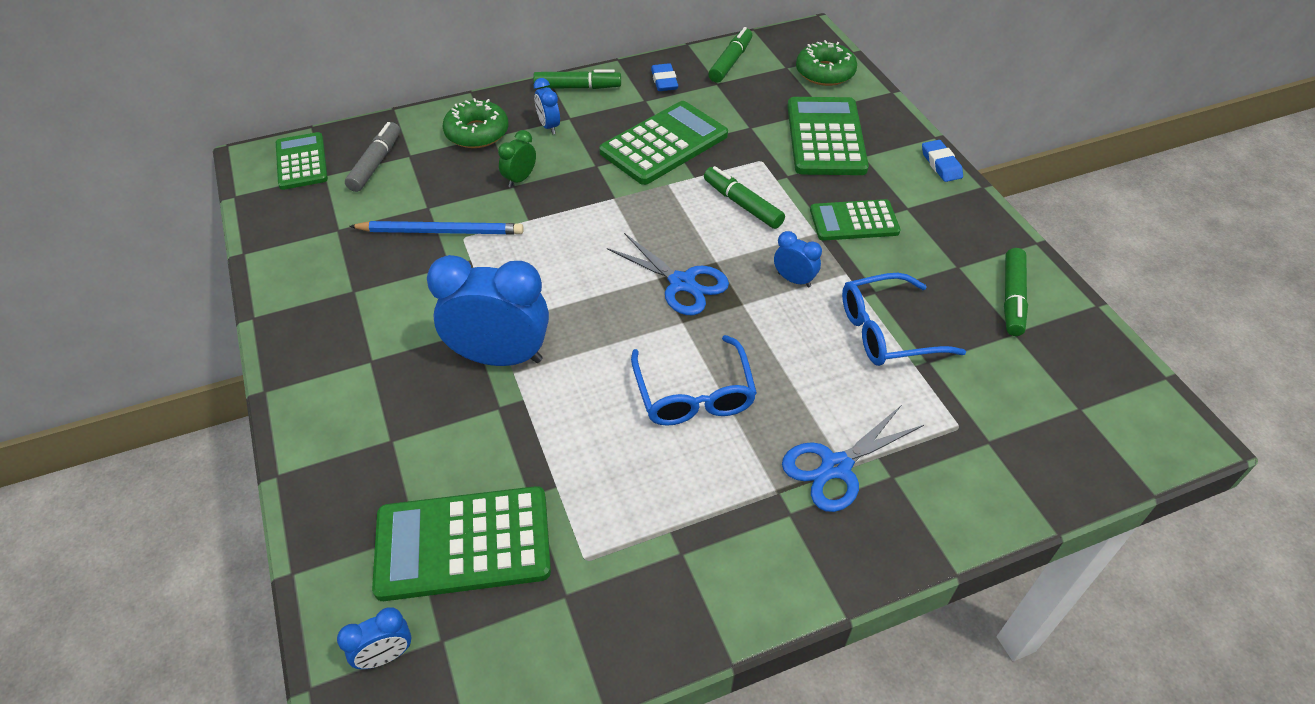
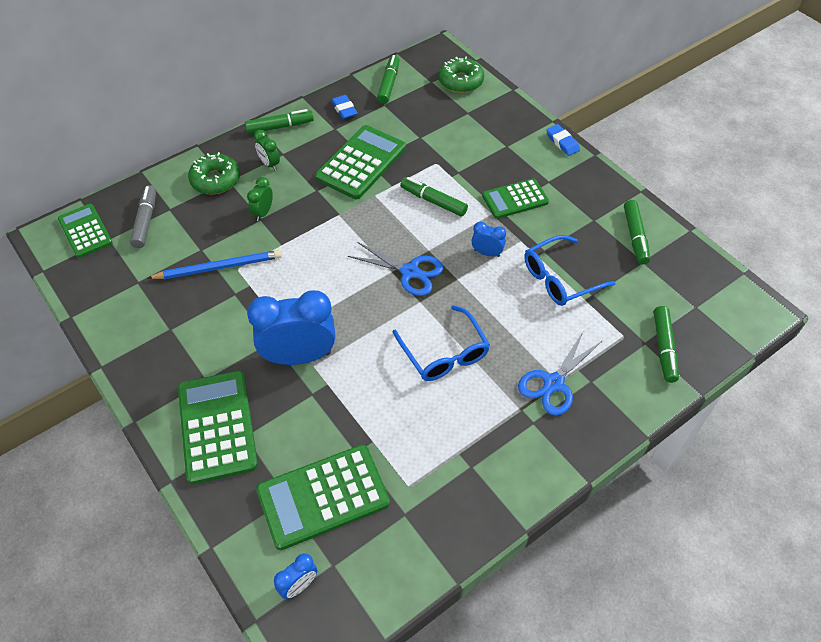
camera: 15 degrees left, 5 degrees up
(549, 126) = (269, 164): blue clock -> green clock
(825, 137) = (476, 135): green calculator -> green calculator (217, 426)
(1016, 454) = (664, 348): none -> green marker

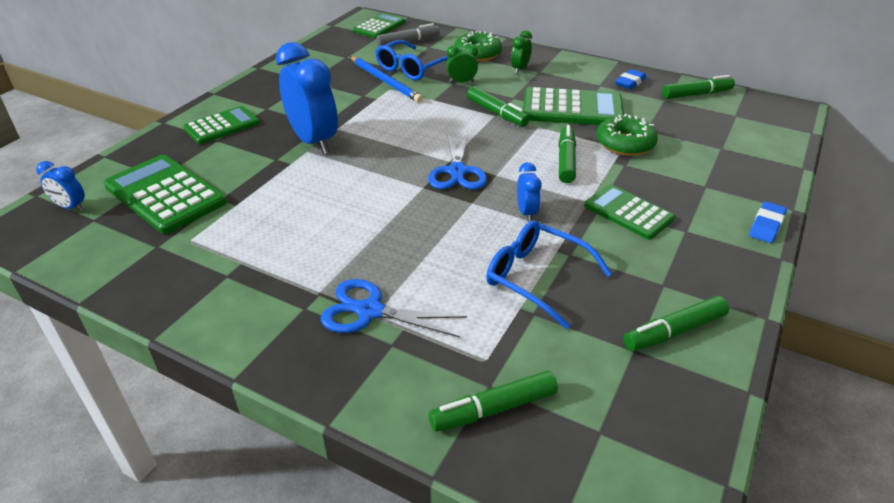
camera: 65 degrees right, 15 degrees down
(217, 426) = (222, 126): green calculator -> green calculator, size x0.64
(280, 127) = (569, 61): green marker -> green marker (496, 113)
(444, 353) = (366, 219): blue glasses -> blue glasses (412, 68)
(460, 81) = (763, 132): green donut -> green donut (625, 144)

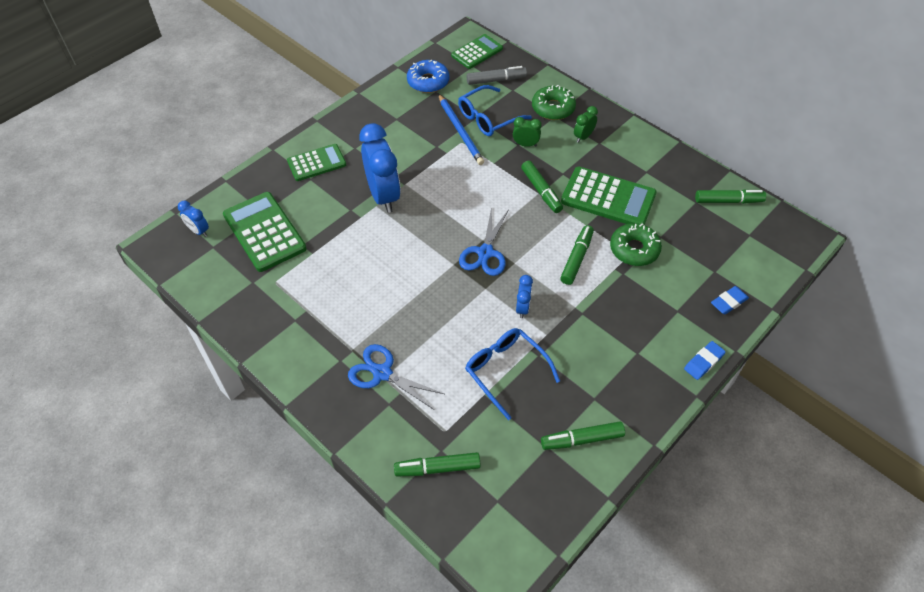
camera: 15 degrees right, 15 degrees up
(335, 51) = (428, 82): none -> blue donut
(628, 212) = (601, 325): green calculator -> none
(630, 82) = (675, 173): blue eraser -> blue eraser (728, 302)

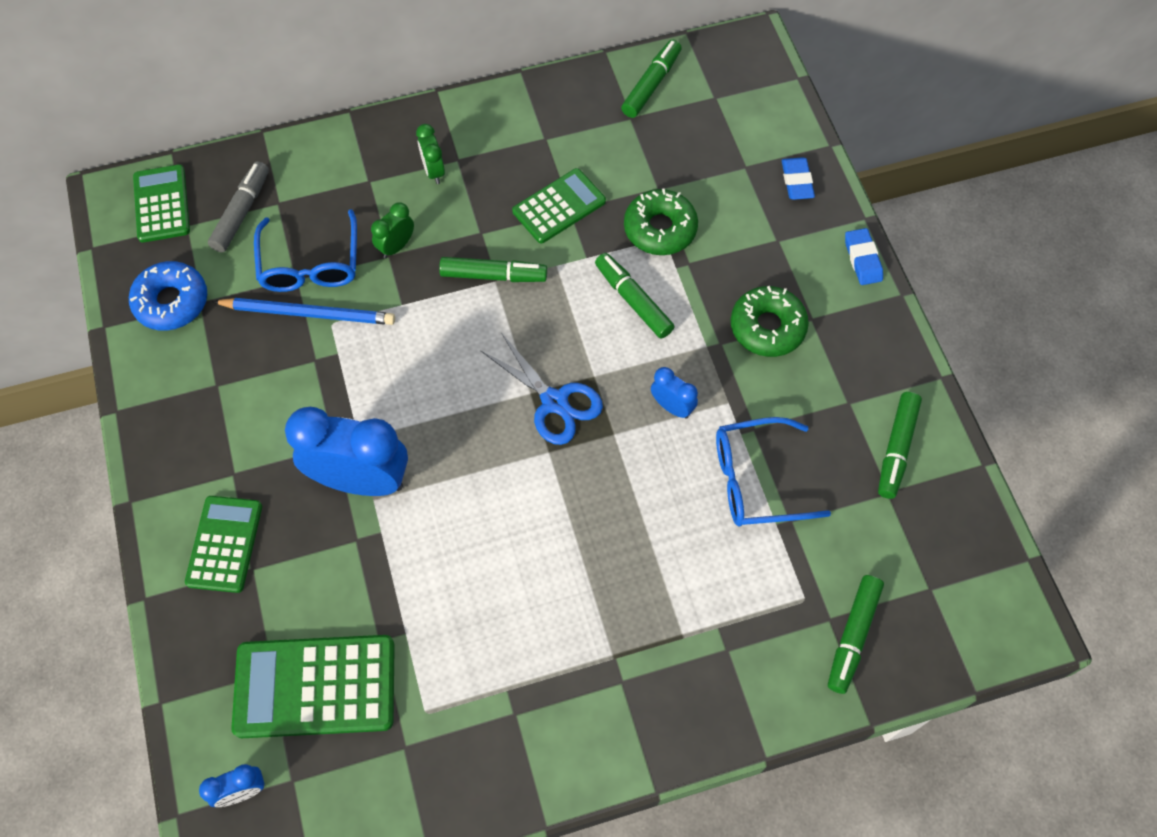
camera: 60 degrees left, 10 degrees up
(382, 373) = (674, 635): blue scissors -> none
(553, 108) = (353, 175): green donut -> green donut (767, 327)
(608, 198) = (559, 206): green calculator -> green calculator, size x0.64

